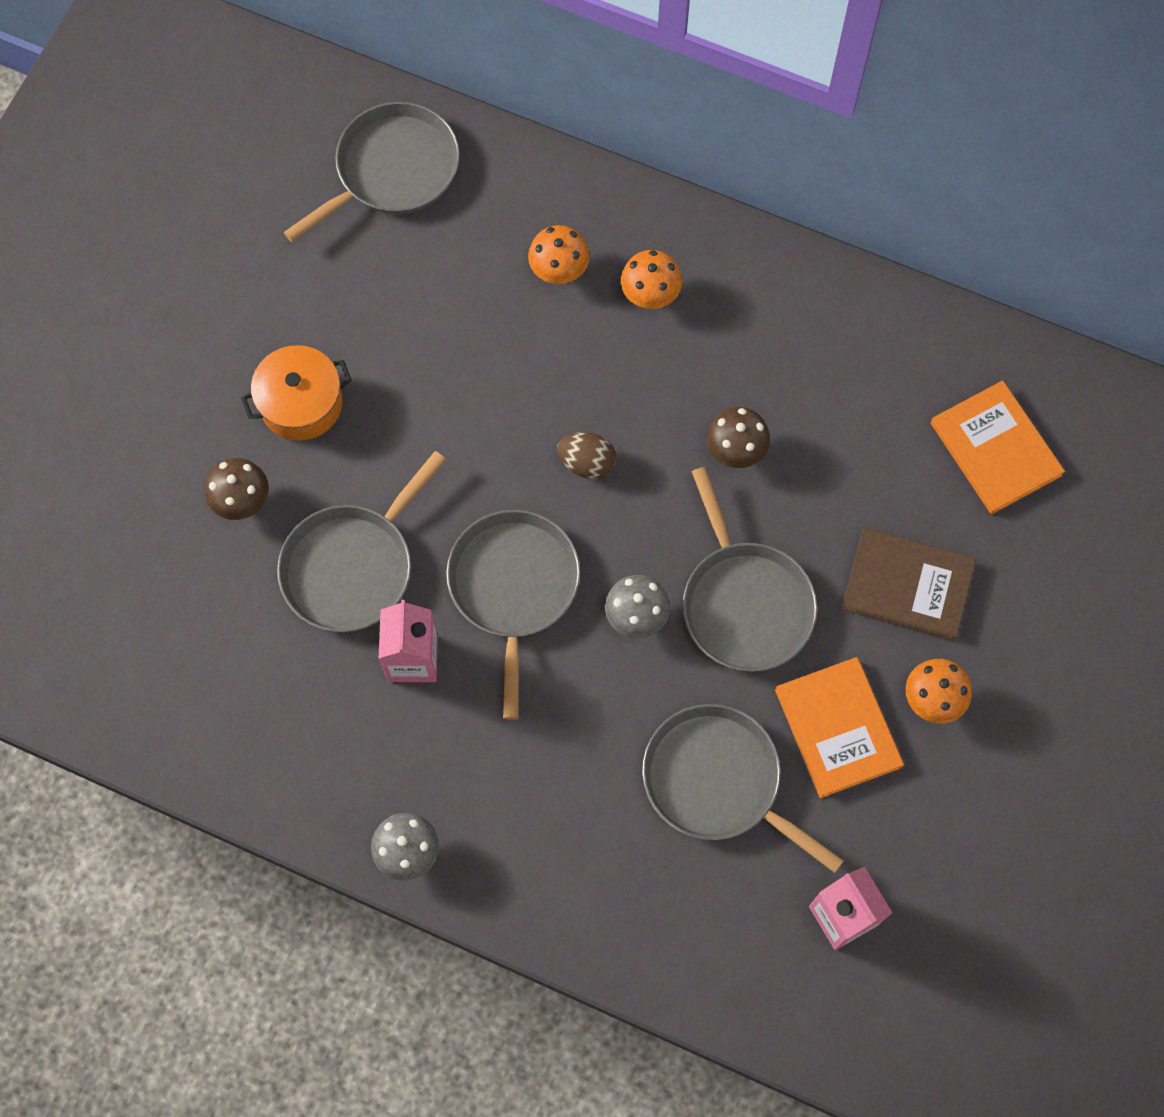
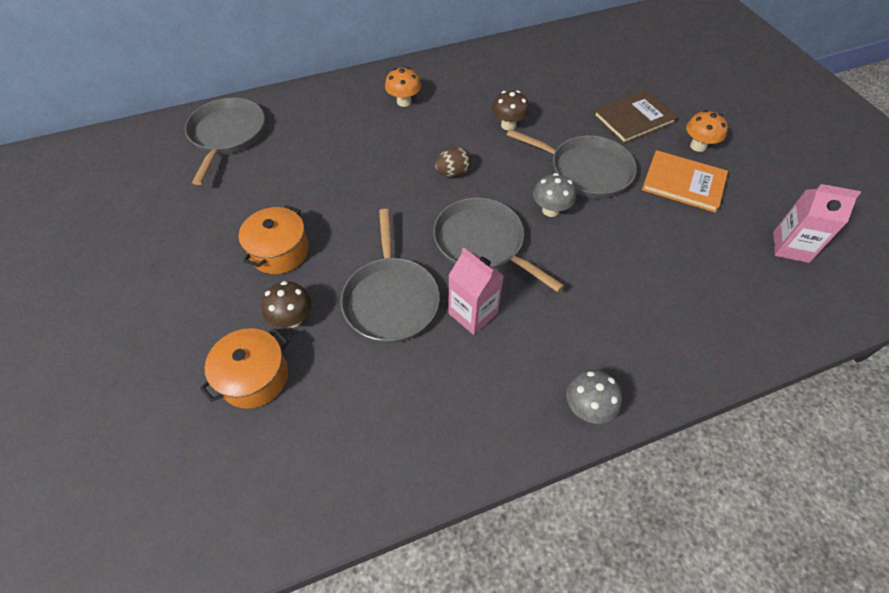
camera: 45 degrees left, 15 degrees down
(155, 534) = (254, 377): none -> orange pot
(559, 270) = (353, 119): orange mushroom -> none
(717, 781) = (671, 242): grey pan -> none
(995, 449) = (598, 60): orange book -> none

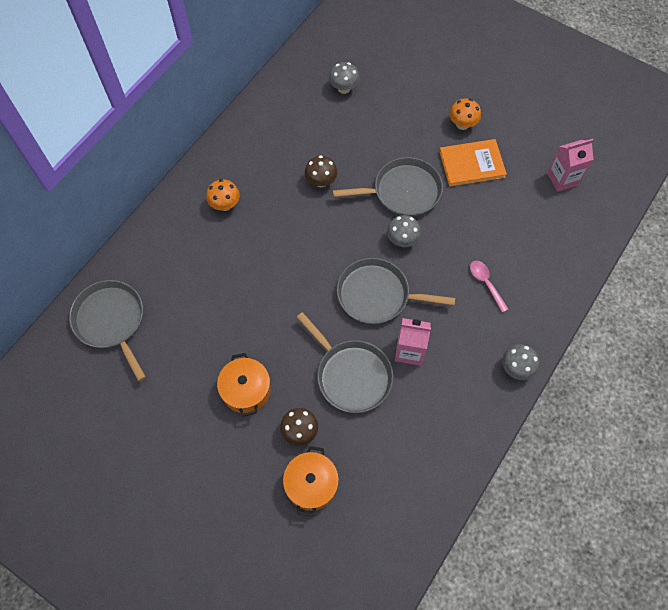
camera: 35 degrees left, 10 degrees up
(453, 173) = (314, 249): brown egg -> none
(592, 69) = (344, 88): none -> grey mushroom
(616, 298) = (486, 283): none -> pink spoon
(633, 119) = (404, 123): brown book -> none

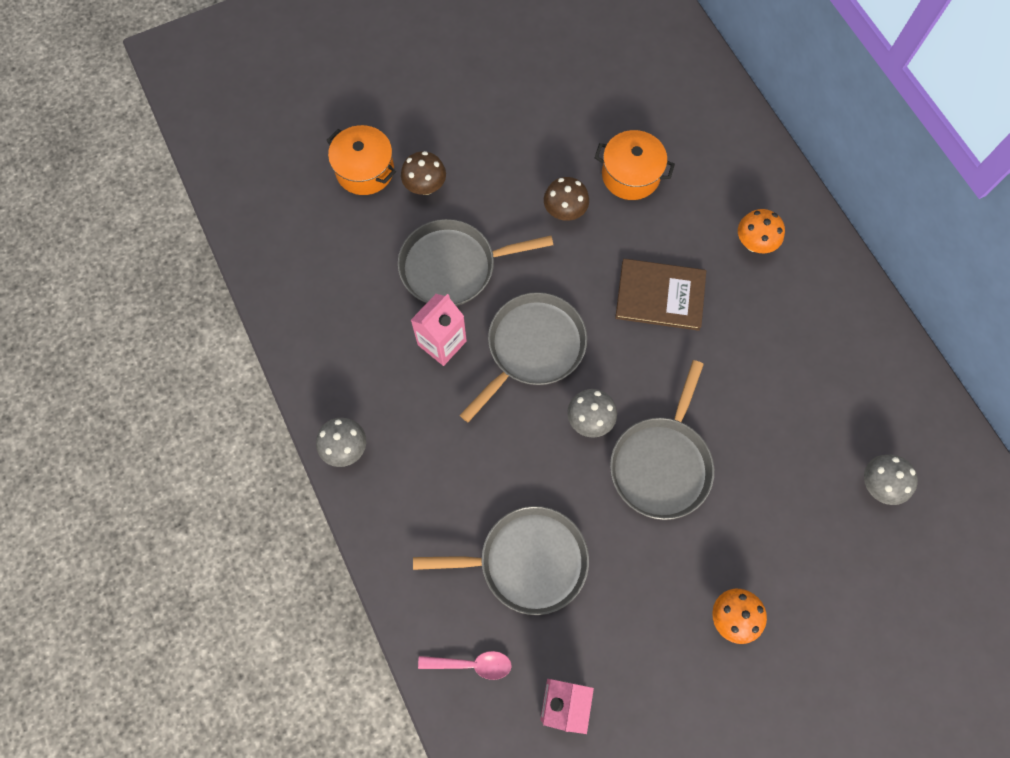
camera: 120 degrees right, 5 degrees up
(111, 321) = (660, 71): grey pan -> grey pan (527, 561)
(246, 390) = (502, 159): orange pot -> orange pot (630, 175)
(295, 240) = (660, 295): none -> brown book
(321, 181) = (731, 370): brown mushroom -> brown mushroom (564, 212)
(471, 164) = (657, 585): orange book -> none
(486, 283) = (471, 485): pink spoon -> pink spoon (471, 664)

